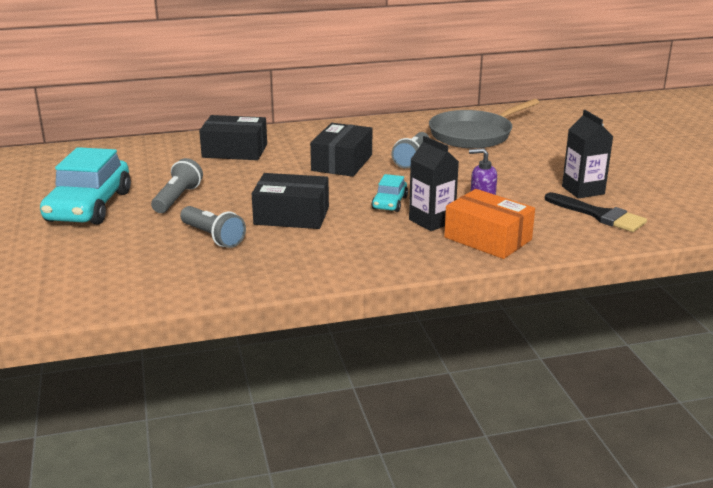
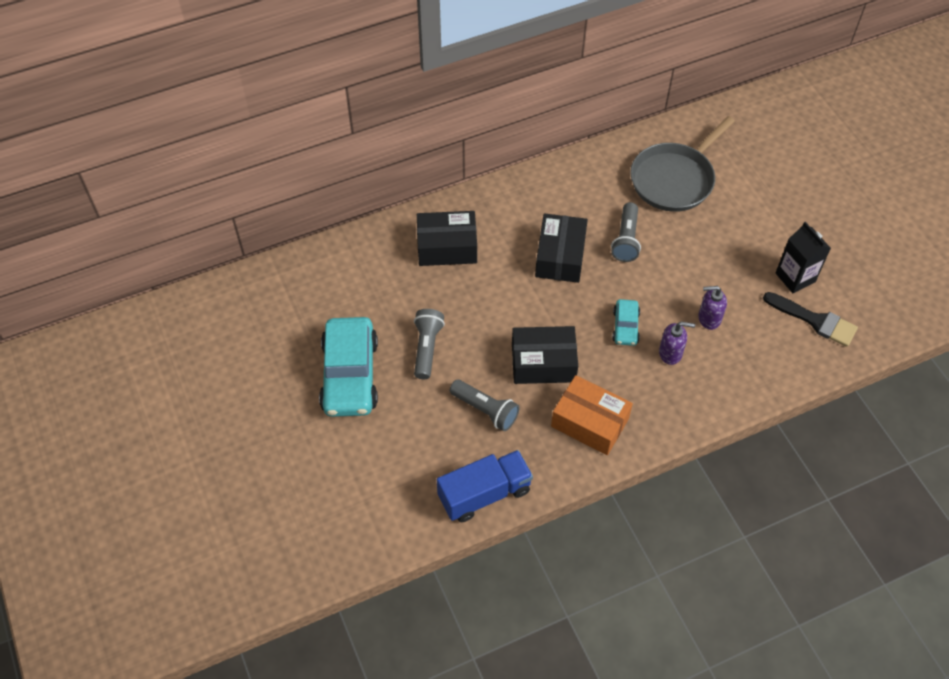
camera: 10 degrees left, 30 degrees up
(176, 288) = (484, 494): none -> blue truck
(431, 221) = (670, 353): black carton -> purple soap dispenser
(487, 238) = (725, 375): orange box -> orange box (589, 422)

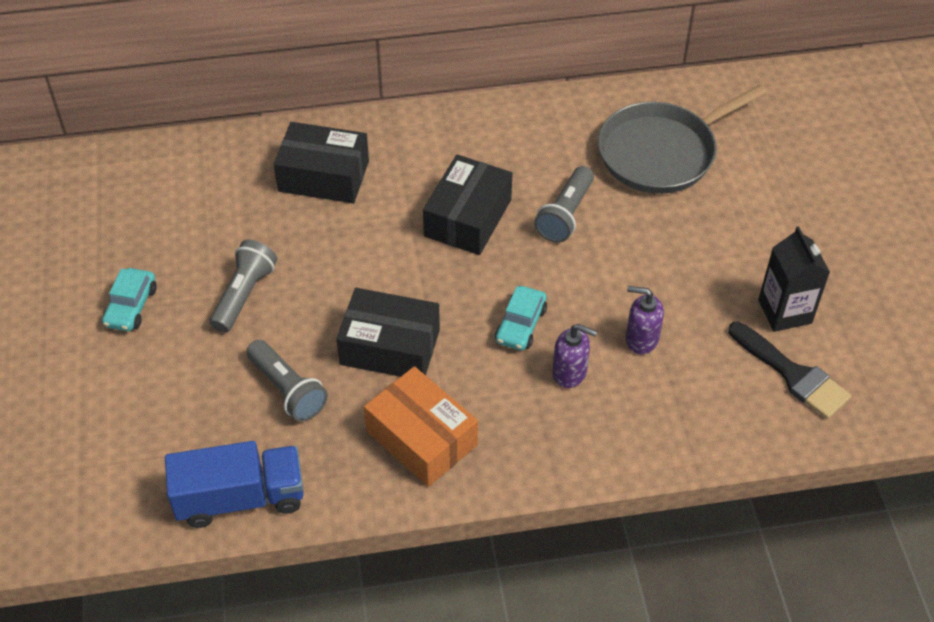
camera: 15 degrees right, 5 degrees down
(350, 375) = (131, 306): turquoise car -> turquoise car, size x0.48

